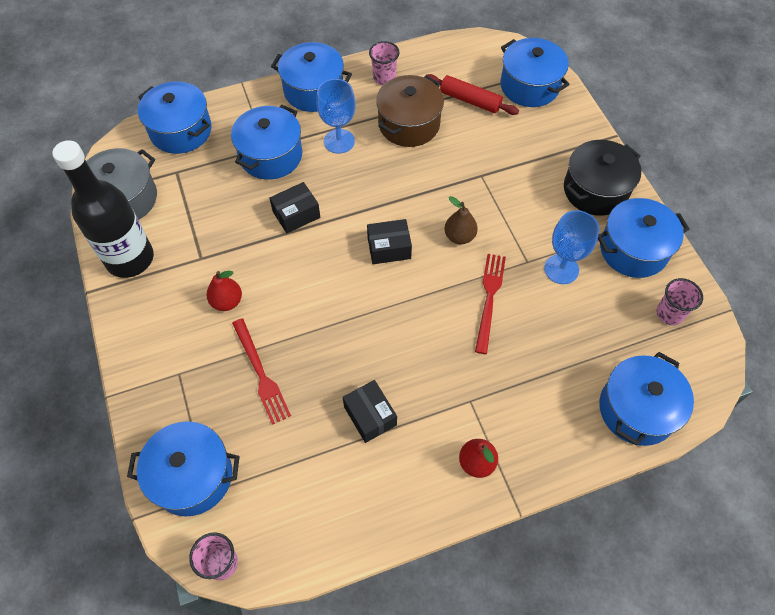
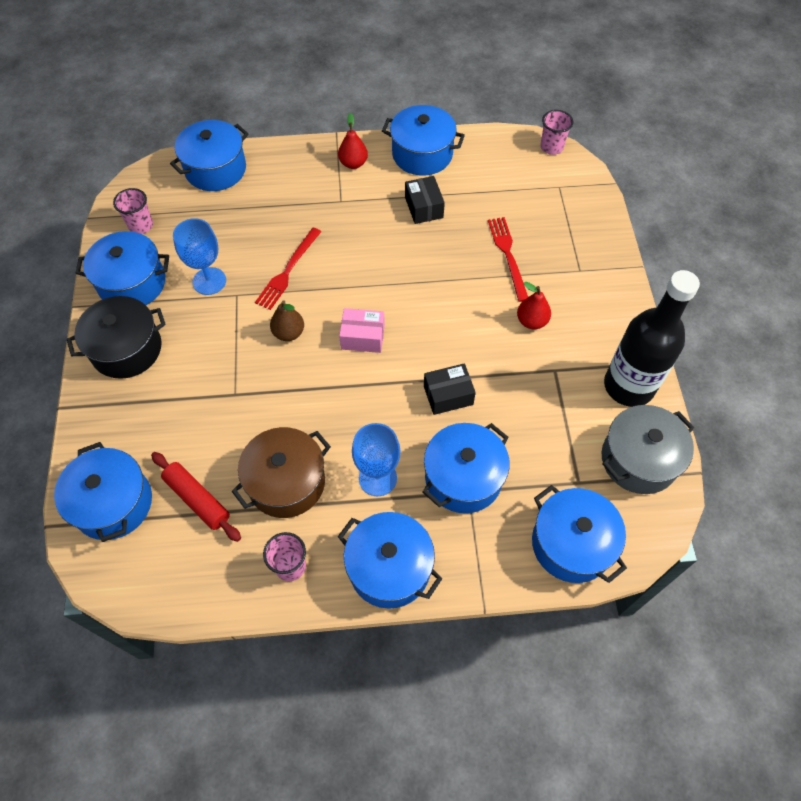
camera: 165 degrees left, 0 degrees up
(192, 476) = (570, 198): blue pot -> blue pot (422, 154)
(389, 248) = (363, 337): black box -> pink box

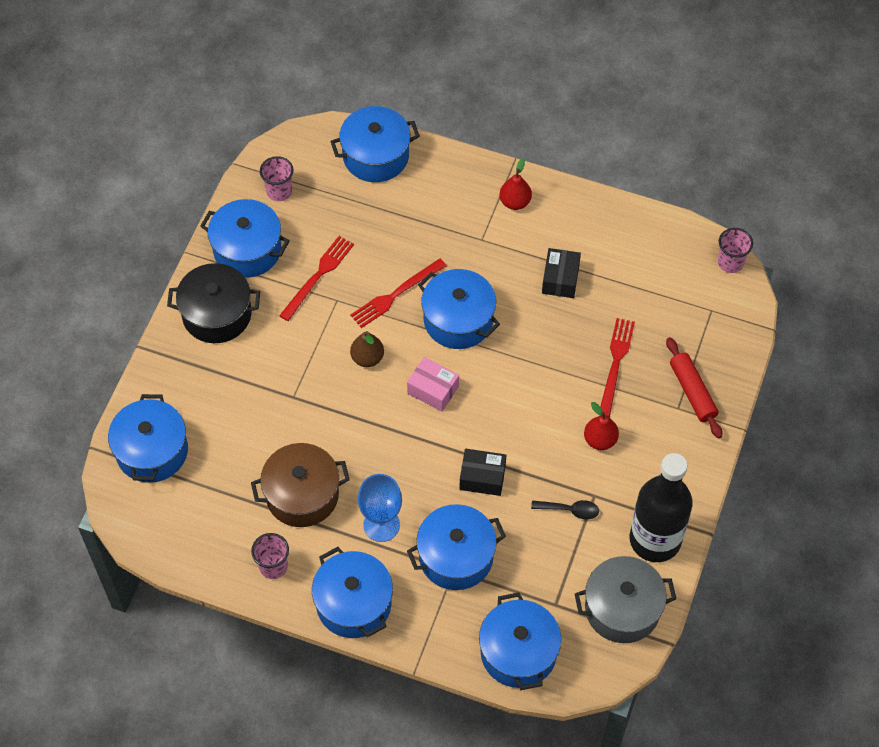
camera: 25 degrees right, 0 degrees up
(197, 499) = (222, 477): red rolling pin -> red rolling pin (692, 391)
(209, 281) = (318, 276): blue goblet -> red fork
(422, 154) = (590, 218): blue pot -> blue pot (458, 320)
(541, 391) = (570, 510): none -> black spoon

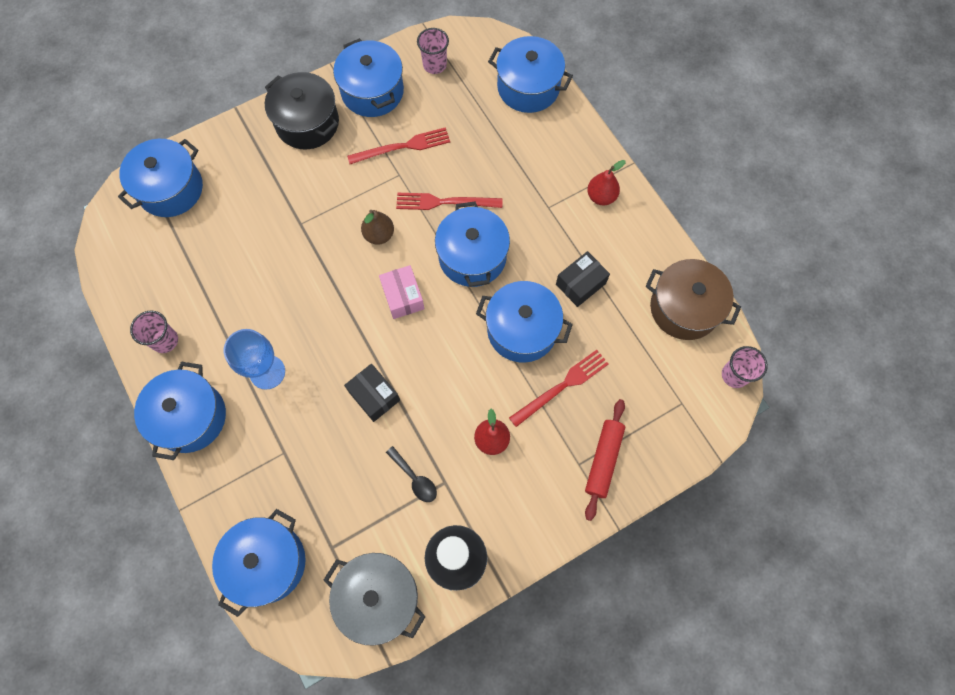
camera: 40 degrees right, 10 degrees up
(302, 495) = (235, 303): brown pot -> brown pot (684, 308)
(456, 556) = (295, 443): blue pot -> blue pot (522, 330)

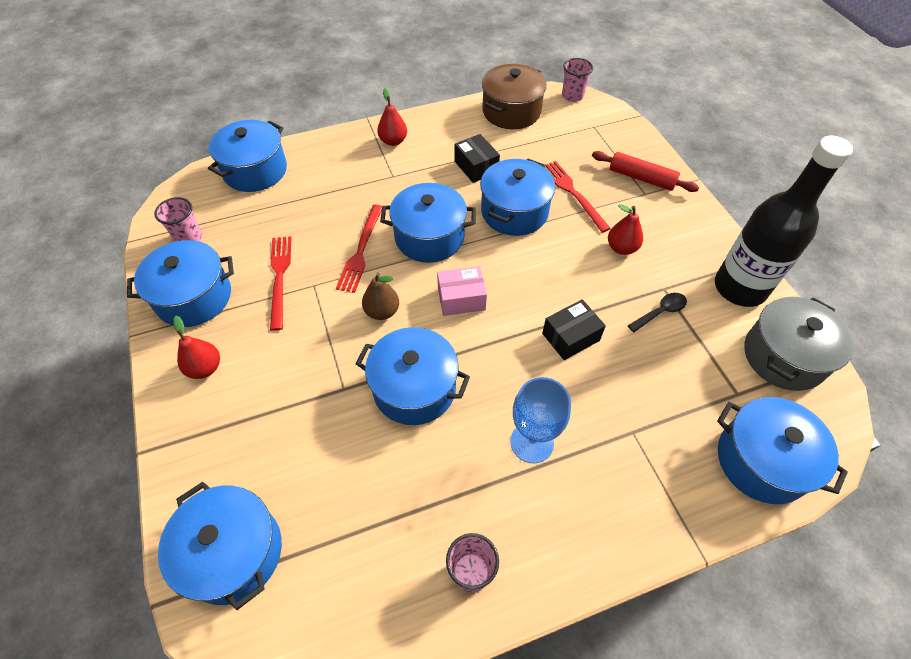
camera: 80 degrees left, 15 degrees down
(190, 417) = (584, 542): blue pot -> blue pot (414, 388)
(307, 123) = (205, 368): black pot -> red pear

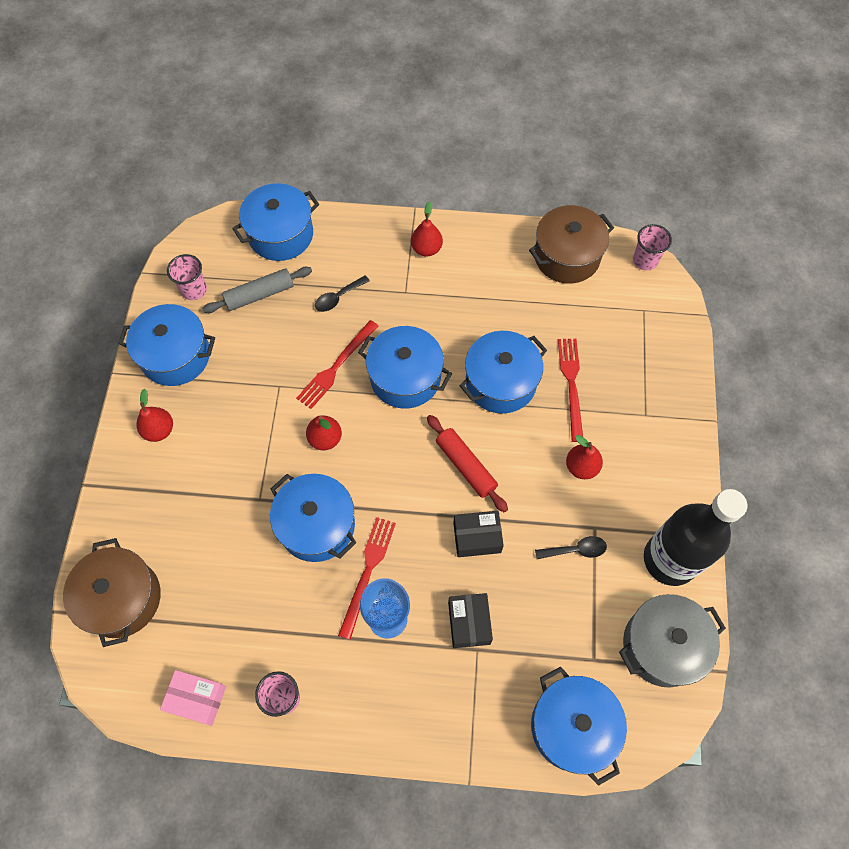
camera: 25 degrees right, 10 degrees up
(233, 552) = (122, 598): blue pot -> brown pot
(257, 221) = (259, 294): none -> grey rolling pin
(279, 277) = (254, 365): red fork -> red fork (367, 572)
(334, 199) = (338, 297): none -> black spoon
(382, 311) = (325, 439): brown pear -> red pear
(461, 299) = (400, 456): pink box -> pink box (197, 699)
(476, 167) = (492, 313): black box -> black box (469, 623)
(641, 178) = (654, 395): red rolling pin -> red rolling pin (466, 466)

